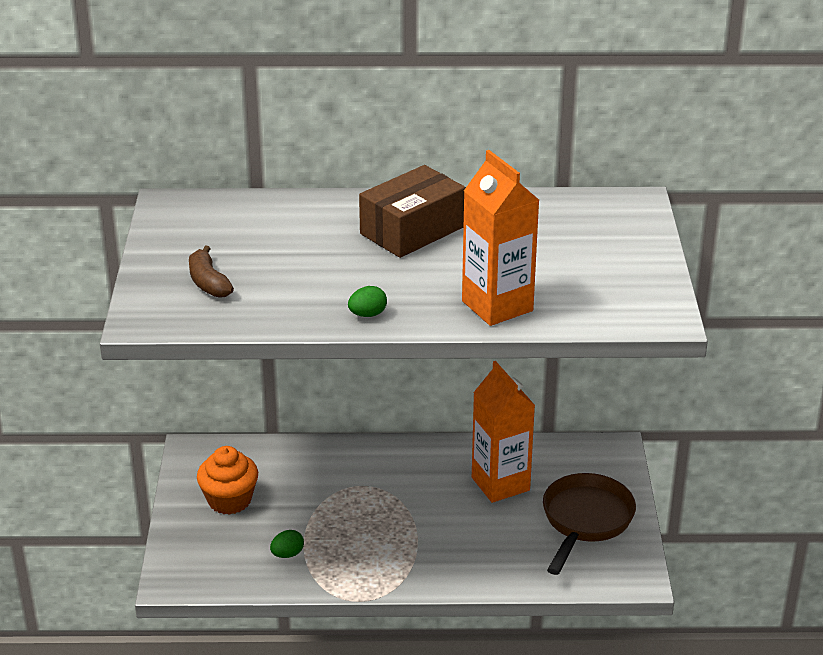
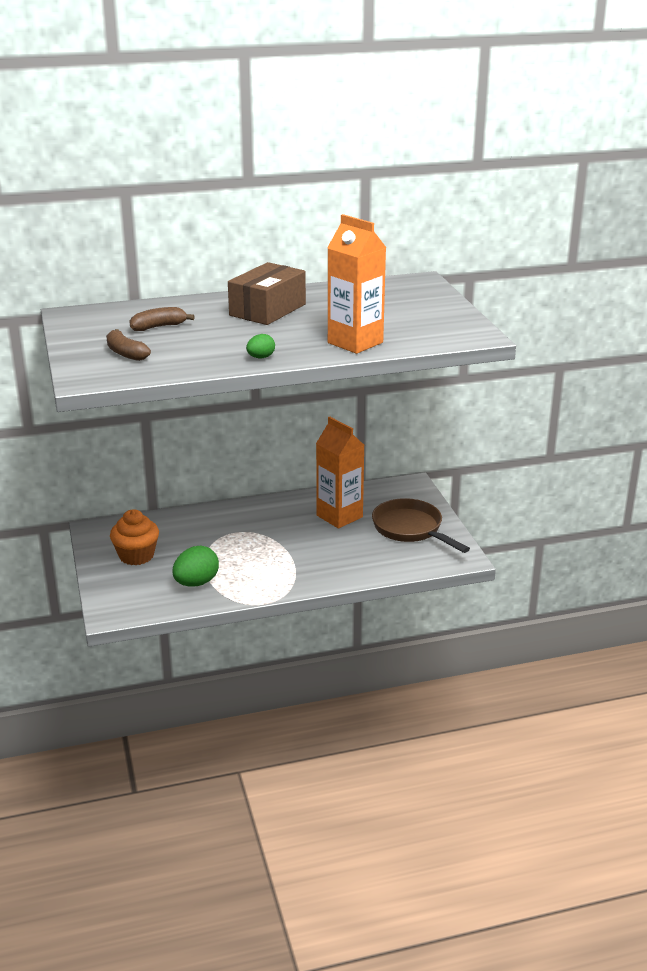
camera: 15 degrees left, 5 degrees down
(266, 242) = (158, 327): none -> brown banana
(287, 554) = (196, 583): green egg -> green egg, size x1.82
(585, 520) = (410, 529): brown pan -> brown pan turned 45 degrees counterclockwise

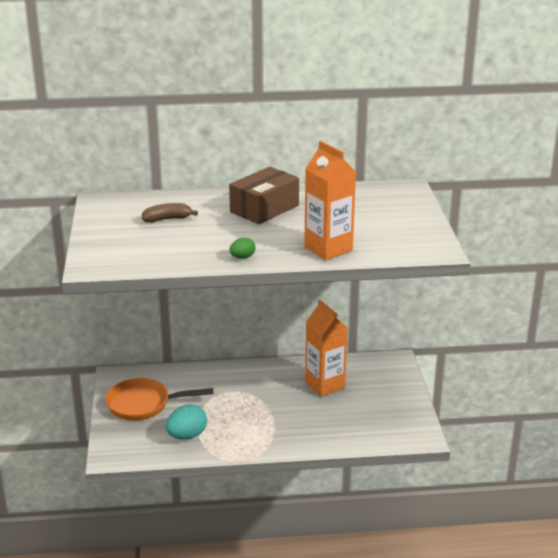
camera: 10 degrees right, 0 degrees up
(126, 353) = (132, 243): brown banana -> none
(136, 556) = (143, 404): orange cupcake -> orange pan
(196, 583) = (187, 436): green egg -> turquoise egg
(410, 529) = (384, 404): brown pan -> none

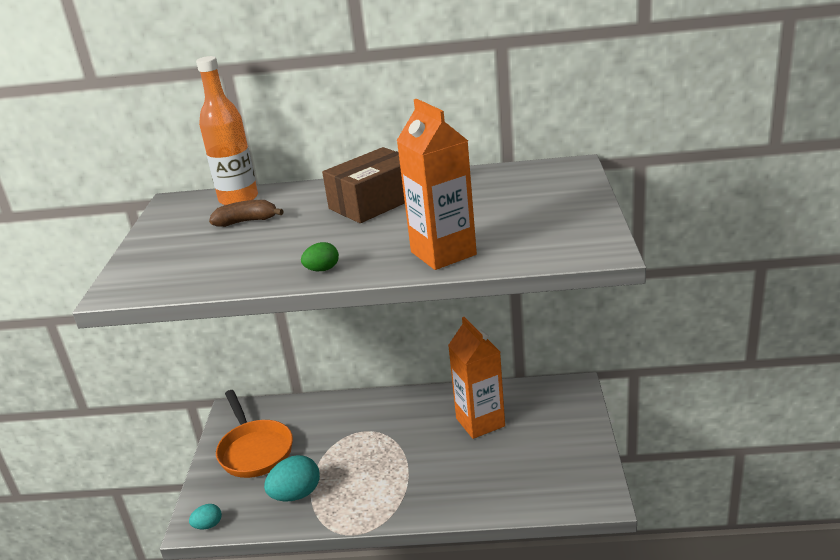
camera: 10 degrees right, 0 degrees up
(121, 457) = (208, 525): none -> turquoise egg
(143, 404) = (255, 450): orange pan -> orange pan turned 120 degrees counterclockwise
(152, 201) = (238, 199): none -> orange bottle

